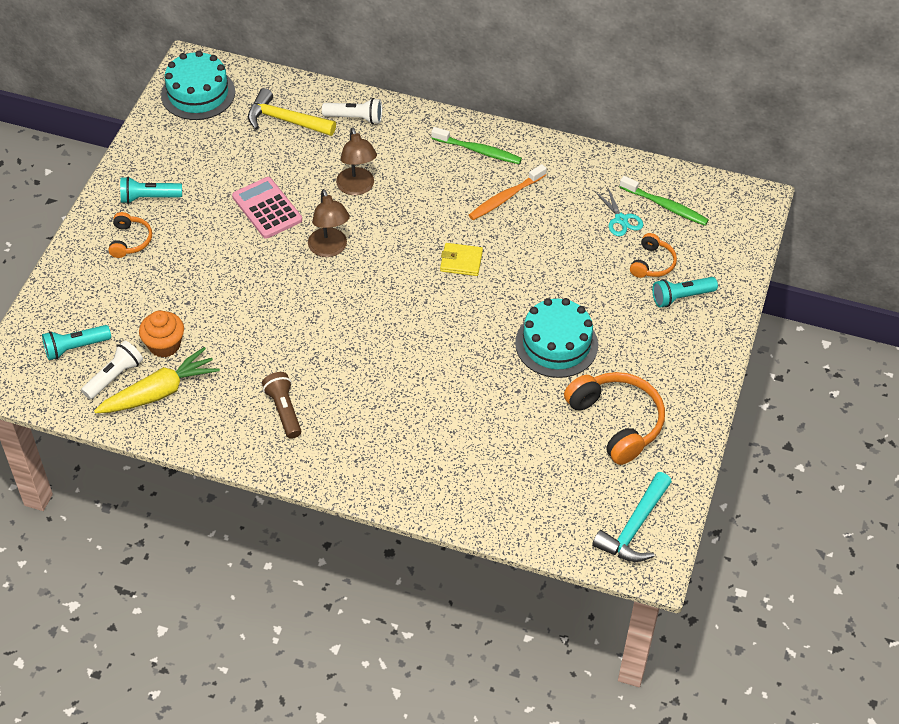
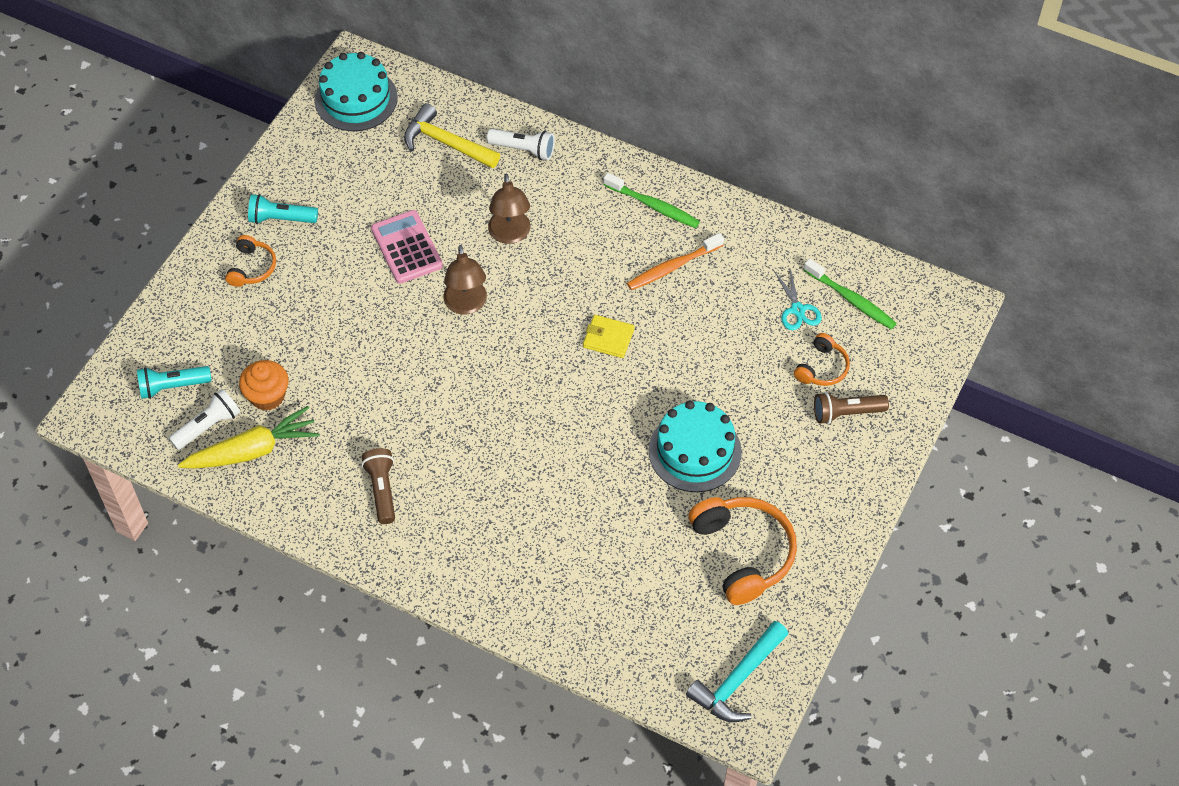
camera: 10 degrees right, 5 degrees up
(681, 297) = (846, 413): turquoise flashlight -> brown flashlight

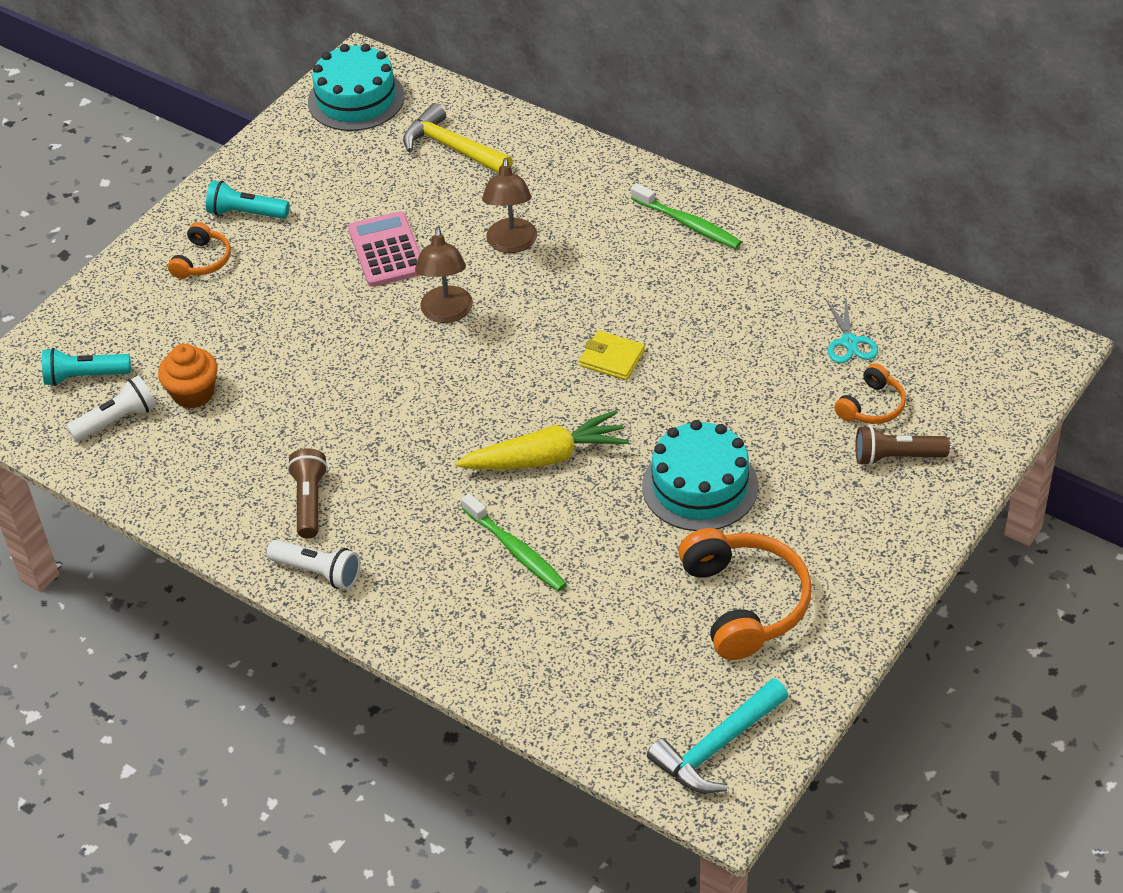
camera: 10 degrees right, 10 degrees down
(253, 450) = (164, 449): yellow carrot -> yellow carrot (545, 457)
(523, 149) = (542, 159): white flashlight -> white flashlight (318, 572)
(673, 267) = (702, 288): orange toothbrush -> none
(851, 299) = (918, 335): green toothbrush -> green toothbrush (516, 550)

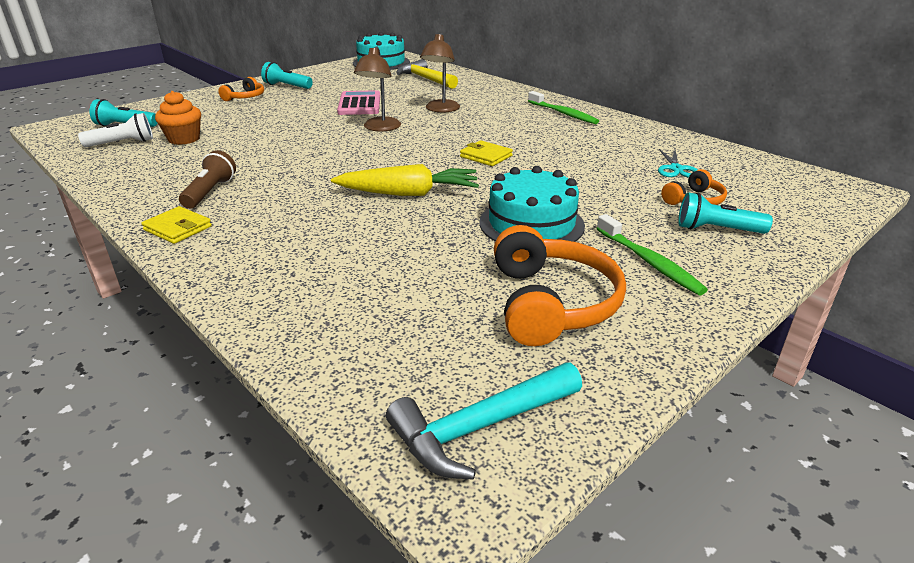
camera: 10 degrees right, 15 degrees down
(318, 572) = (178, 228): white flashlight -> yellow wallet
(516, 550) = (351, 238): green toothbrush -> green toothbrush (649, 262)
(896, 457) = (716, 230): brown flashlight -> turquoise flashlight

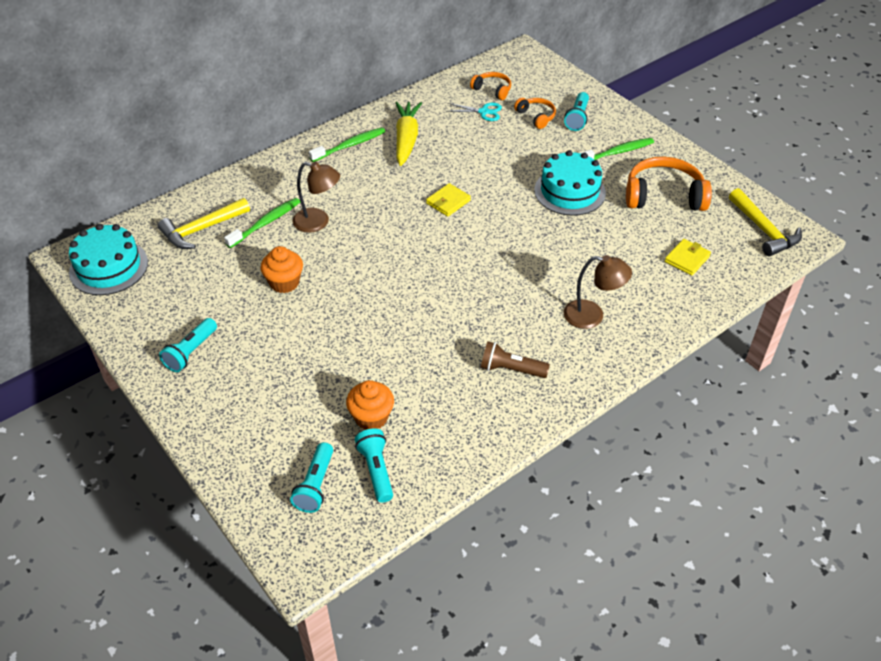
camera: 85 degrees left, 15 degrees up
(122, 143) = (376, 470): white flashlight -> turquoise flashlight
(178, 228) = (578, 377): yellow wallet -> yellow wallet (687, 259)
(245, 97) = (227, 388): orange headphones -> orange headphones (492, 90)
(359, 104) = (284, 282): pink calculator -> orange cupcake
(380, 128) = (366, 266): brown lamp -> brown lamp (592, 316)
(409, 193) = (519, 248): yellow carrot -> yellow carrot (406, 139)
(436, 94) = (265, 223): none -> green toothbrush
(479, 428) = (764, 230): turquoise hammer -> yellow hammer

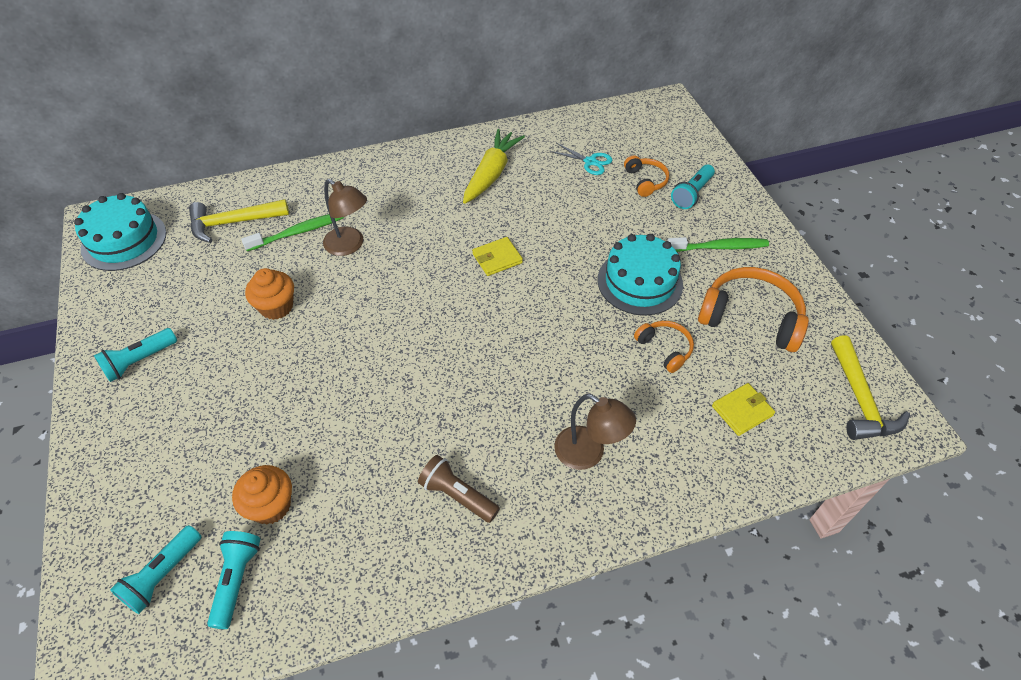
camera: 20 degrees right, 5 degrees up
(350, 145) = (429, 166): green toothbrush -> none
(492, 90) = (612, 139): orange headphones -> orange headphones (664, 349)

